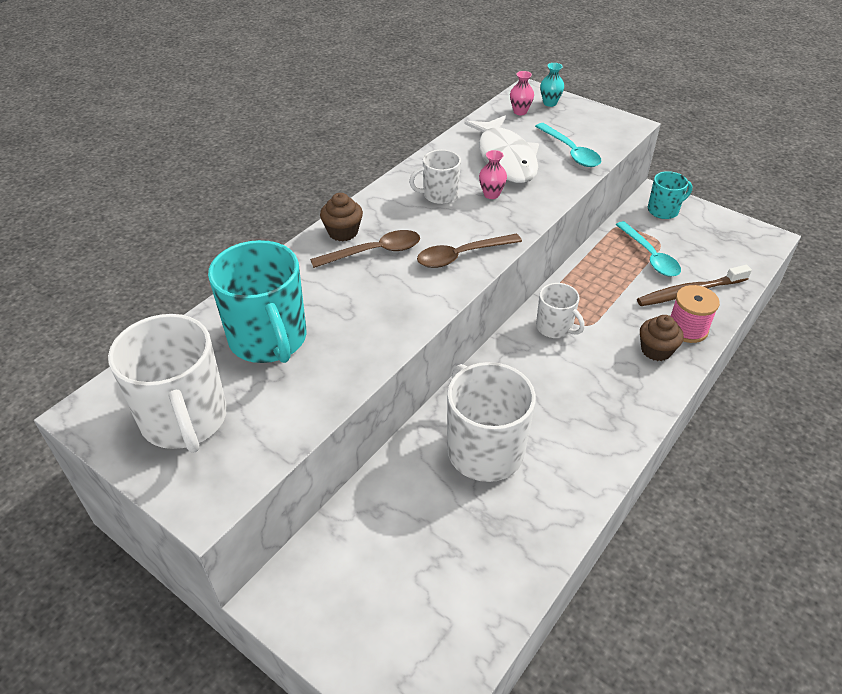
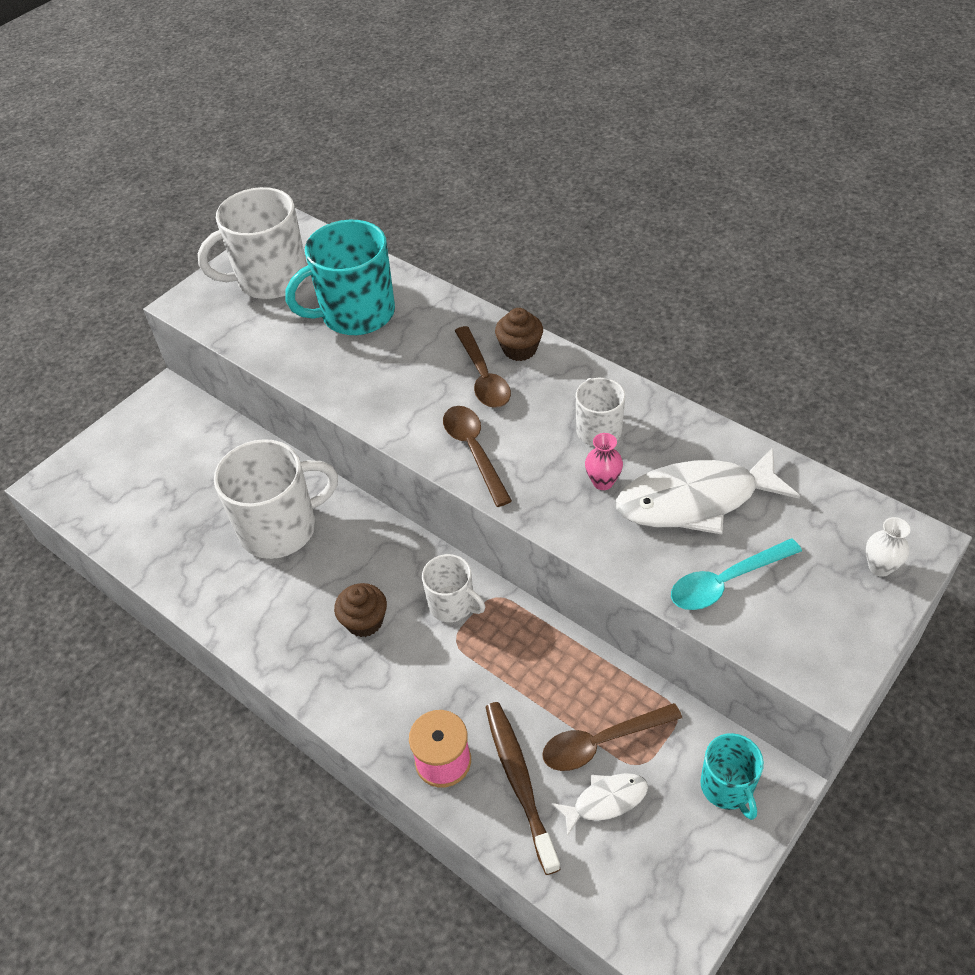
camera: 95 degrees right, 5 degrees up
(520, 112) = (839, 525): pink vase -> none
(550, 103) = (880, 567): turquoise vase -> white vase
(555, 327) = (452, 605): white mug -> white mug turned 105 degrees counterclockwise
(650, 256) = (601, 742): turquoise spoon -> brown spoon
(656, 350) = (405, 713): brown cupcake -> brown cupcake (364, 621)
(689, 256) = (606, 801): none -> white fish

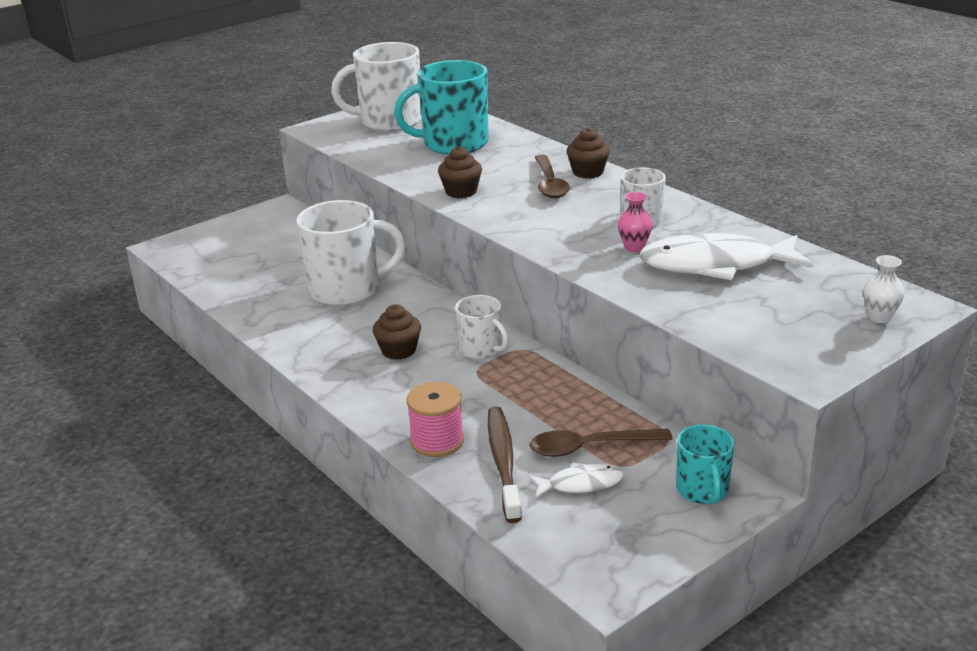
camera: 10 degrees right, 20 degrees down
(388, 404) = (461, 192): none -> brown cupcake
(474, 451) = (525, 221): brown spoon -> none
(725, 582) = (727, 312): turquoise spoon -> none

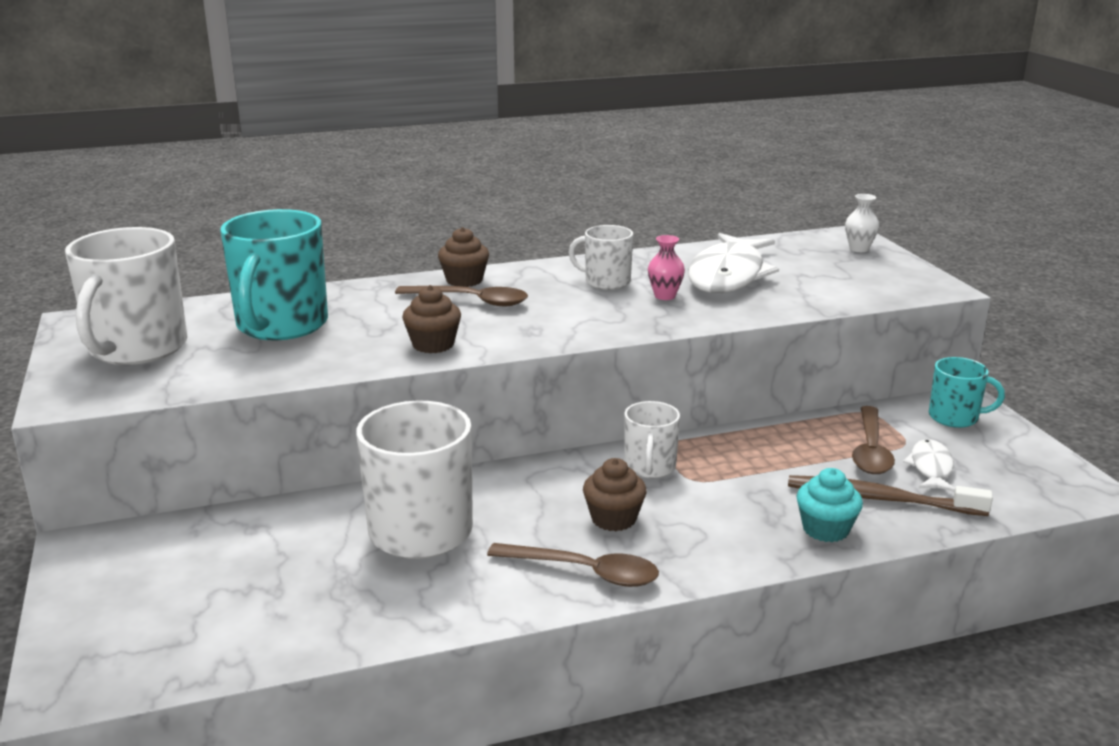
camera: 70 degrees left, 5 degrees down
(327, 355) = (585, 572): none -> brown spoon
(437, 441) = (825, 529): pink spool -> turquoise cupcake
(481, 349) = (649, 467): white mug -> white mug turned 120 degrees clockwise

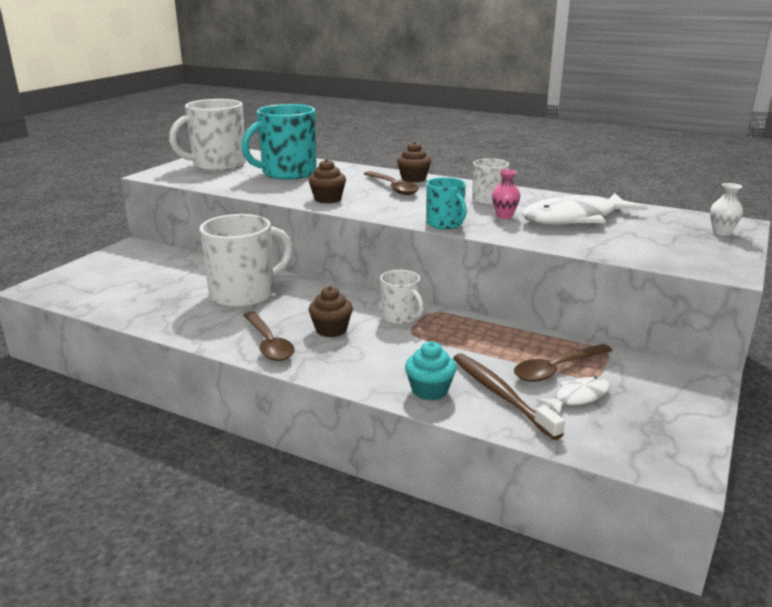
camera: 45 degrees right, 0 degrees up
(649, 467) = (400, 317): white mug -> white mug turned 90 degrees counterclockwise
(955, 417) = (670, 381): turquoise mug -> turquoise mug (445, 224)

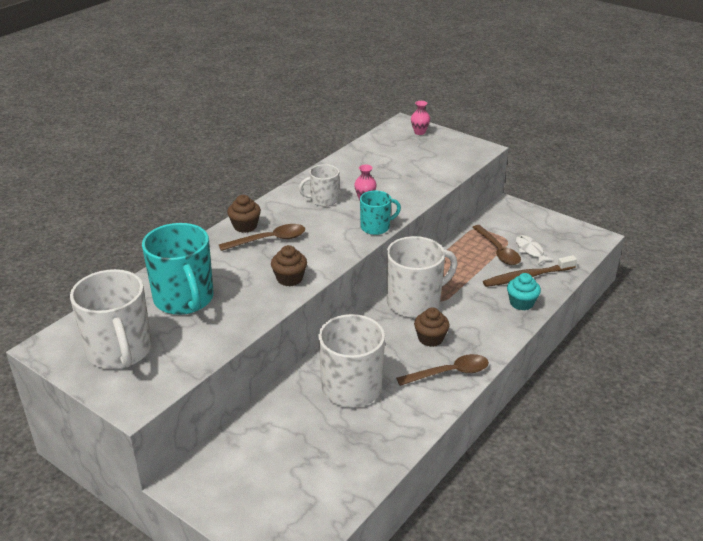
camera: 80 degrees left, 10 degrees up
(400, 317) = (415, 302): white mug -> white mug, size x1.82
(575, 218) = (379, 173): white fish -> none
(721, 232) = (419, 132): white vase -> pink vase

